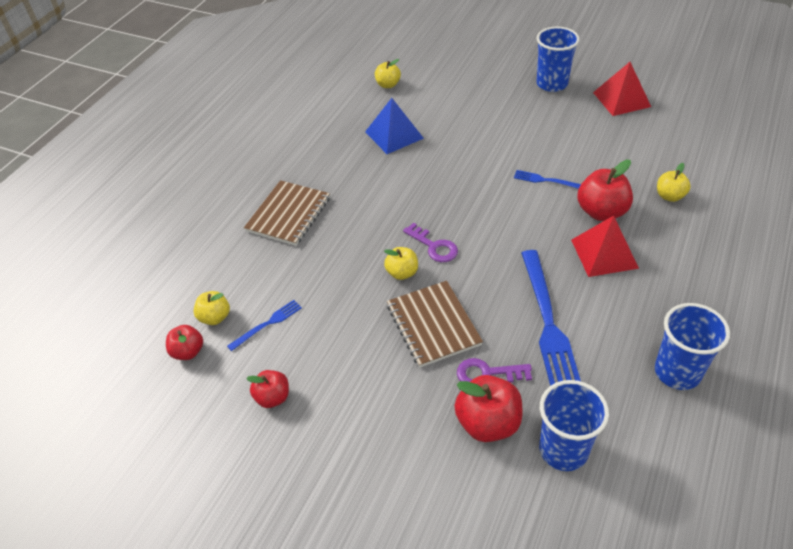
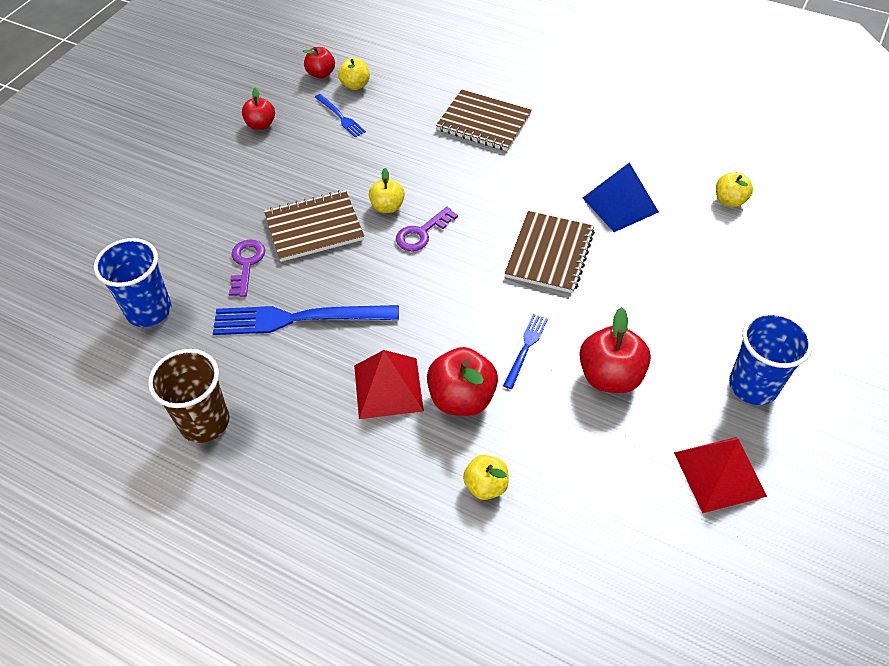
camera: 90 degrees right, 5 degrees up
(450, 170) = (549, 254): none -> brown notebook
(488, 423) = (193, 260): red apple -> red apple (610, 376)
(677, 372) = (204, 422): blue cup -> brown cup

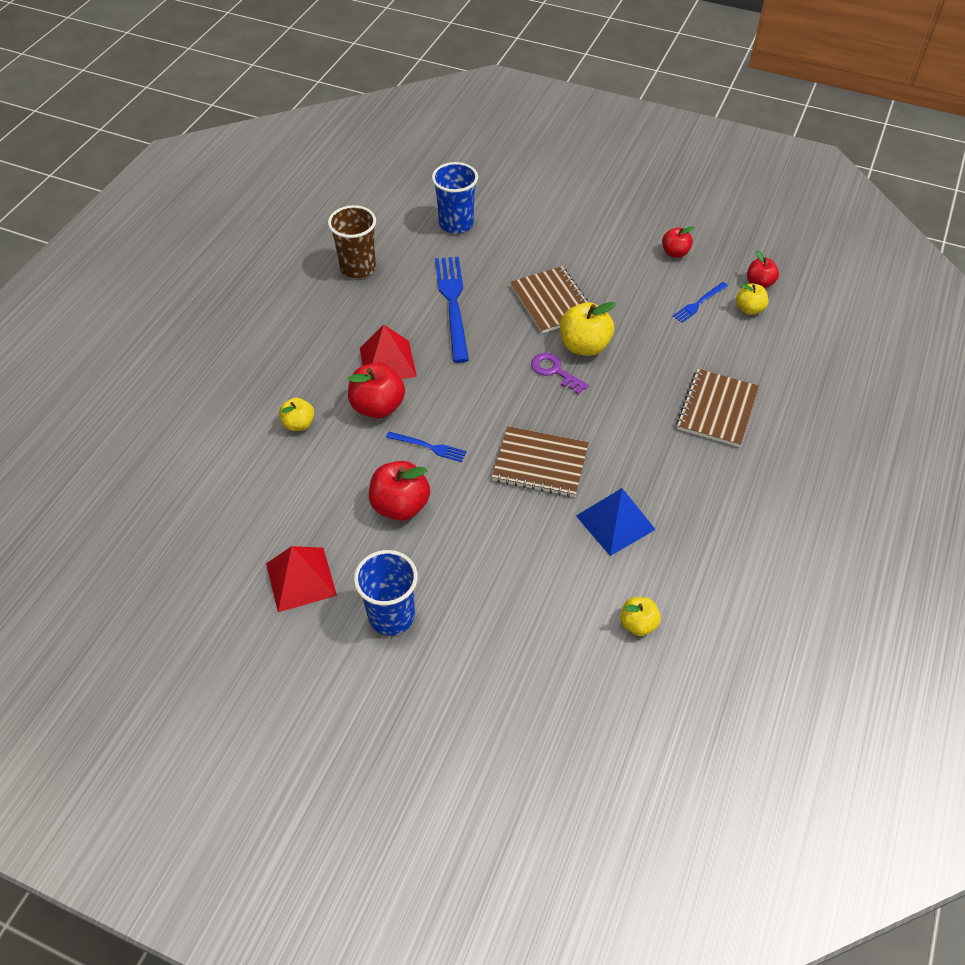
camera: 85 degrees right, 0 degrees up
(246, 264) = (507, 267): purple key -> none
(387, 207) = (584, 346): yellow apple -> yellow apple, size x1.65

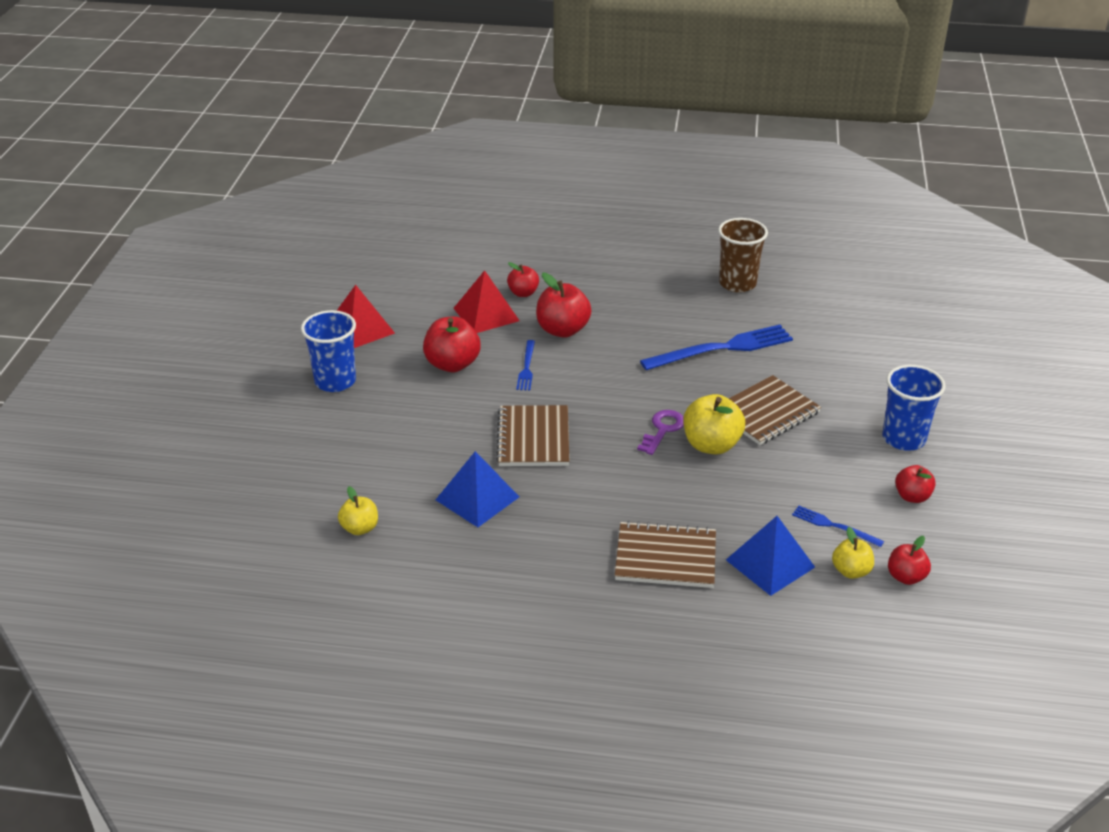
camera: 75 degrees right, 15 degrees down
(299, 424) = (523, 293): yellow apple -> red apple
(387, 362) = (621, 324): red pyramid -> red pyramid (486, 314)
(456, 223) = (845, 329): blue cup -> blue cup (903, 438)
(733, 350) = (770, 563): none -> blue pyramid

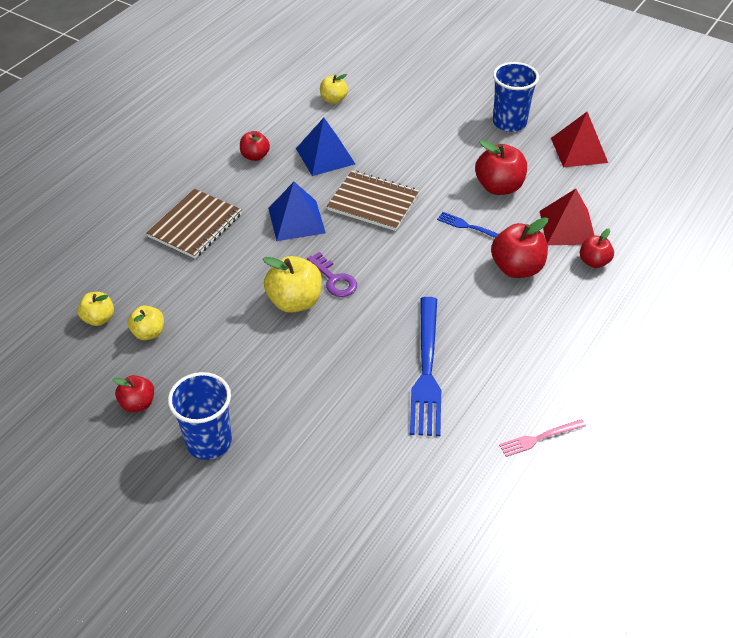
camera: 115 degrees right, 10 degrees up
(737, 283) = (539, 438): brown cup -> pink fork
(766, 413) = (312, 357): brown notebook -> none
(770, 563) = (144, 277): blue pyramid -> blue pyramid (296, 220)
(834, 526) = (148, 333): blue fork -> yellow apple
(906, 577) = (66, 348): red apple -> red apple (255, 156)

